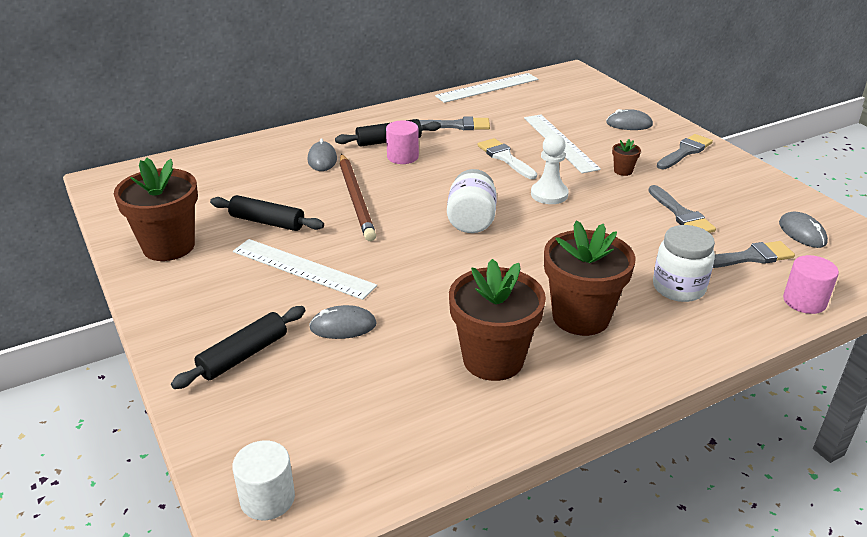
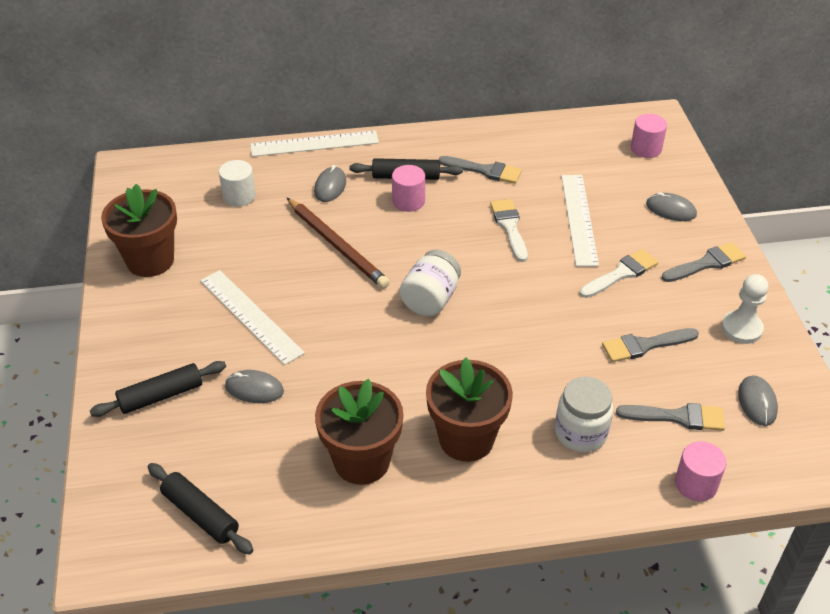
camera: 20 degrees right, 10 degrees up
(267, 222) = (245, 253): black rolling pin -> black rolling pin (200, 514)
(267, 498) = (120, 535): white cylinder -> white cylinder (239, 196)
(356, 199) = (337, 245): brown pencil -> brown pencil turned 45 degrees counterclockwise
(487, 88) = (548, 123): white ruler -> white ruler (314, 144)
(549, 194) = (525, 286): white pawn -> white pawn (741, 328)
(579, 91) = (646, 149): none -> pink cylinder
(623, 171) = (621, 273): brown flower pot -> white brush
(681, 214) = (645, 345): grey brush -> grey brush turned 75 degrees clockwise

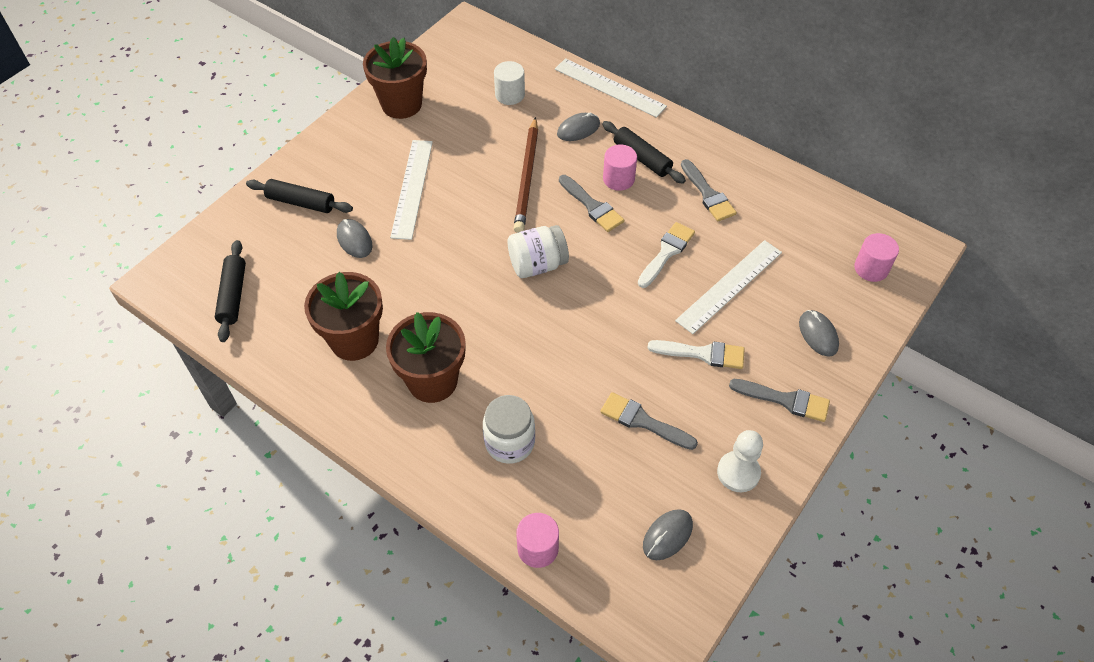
camera: 45 degrees right, 10 degrees up
(677, 417) = (592, 492): grey brush -> grey brush (592, 206)

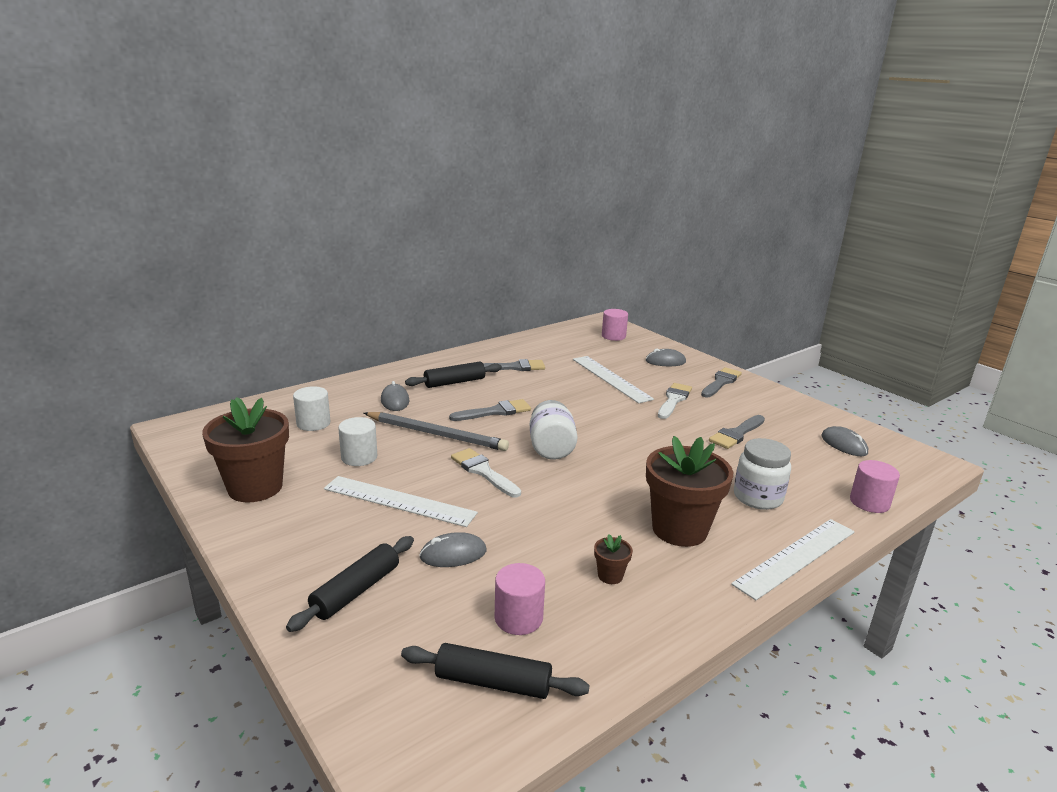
camera: 75 degrees left, 30 degrees down
(354, 340) = (610, 576): brown flower pot -> brown flower pot, size x0.42
(467, 143) = (359, 457): none -> white cylinder
(527, 177) = (436, 434): brown pencil -> grey pencil
(609, 88) = (356, 379): white ruler -> white ruler (796, 557)
(618, 179) = (471, 395): pink cylinder -> pink cylinder (518, 618)
(666, 252) = (566, 393): white brush -> white brush (483, 471)
(738, 472) = (784, 409): white pawn -> none

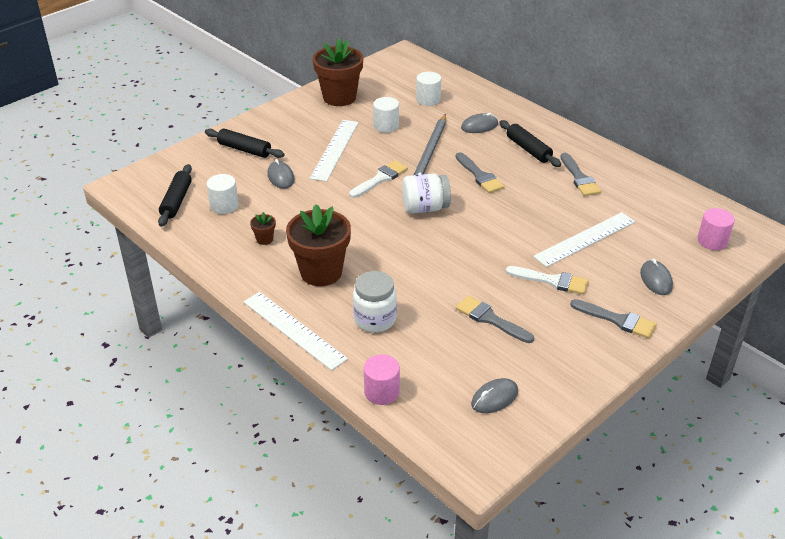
camera: 85 degrees right, 15 degrees up
(518, 618) = (224, 206): pink cylinder -> white cylinder

